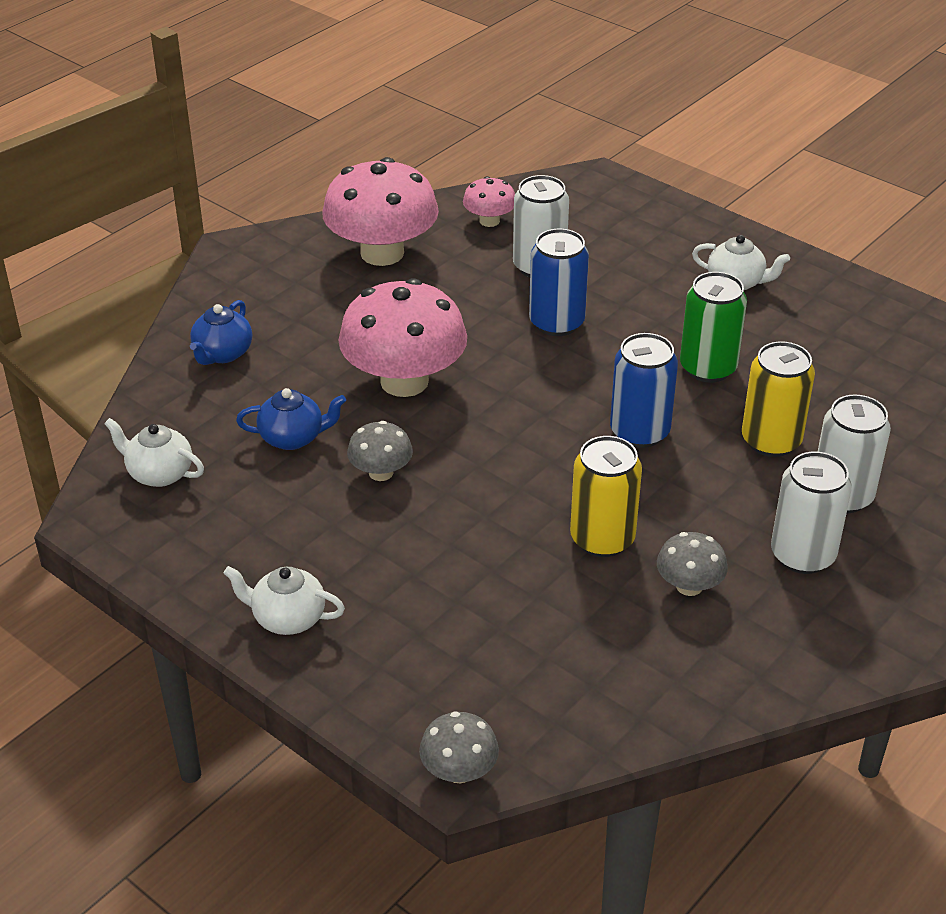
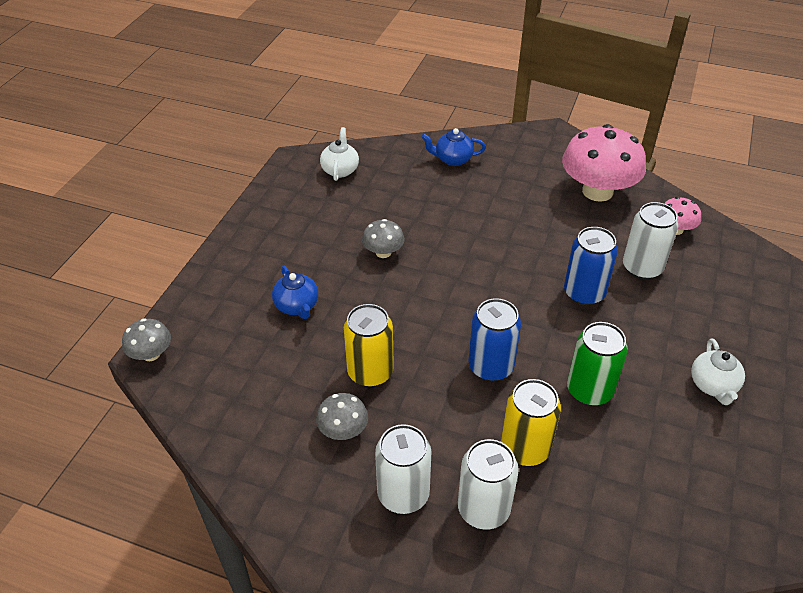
camera: 70 degrees right, 5 degrees up
(287, 618) = (247, 251): white teapot -> none
(293, 438) = (395, 208): blue teapot -> blue teapot (297, 306)
(404, 381) = (474, 238): pink mushroom -> none

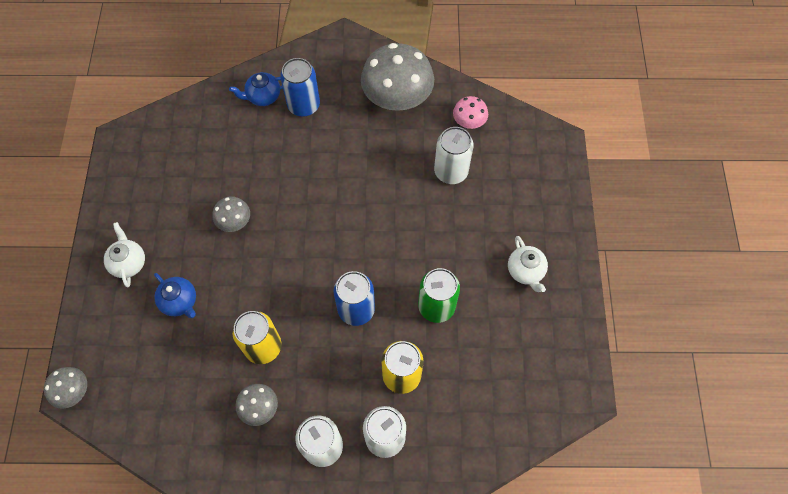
camera: 20 degrees left, 20 degrees up
(340, 170) = (165, 139): white teapot -> white teapot (129, 262)
(584, 293) = (411, 212): blue can -> blue can (303, 105)
(597, 191) = (397, 98): pink mushroom -> grey mushroom

